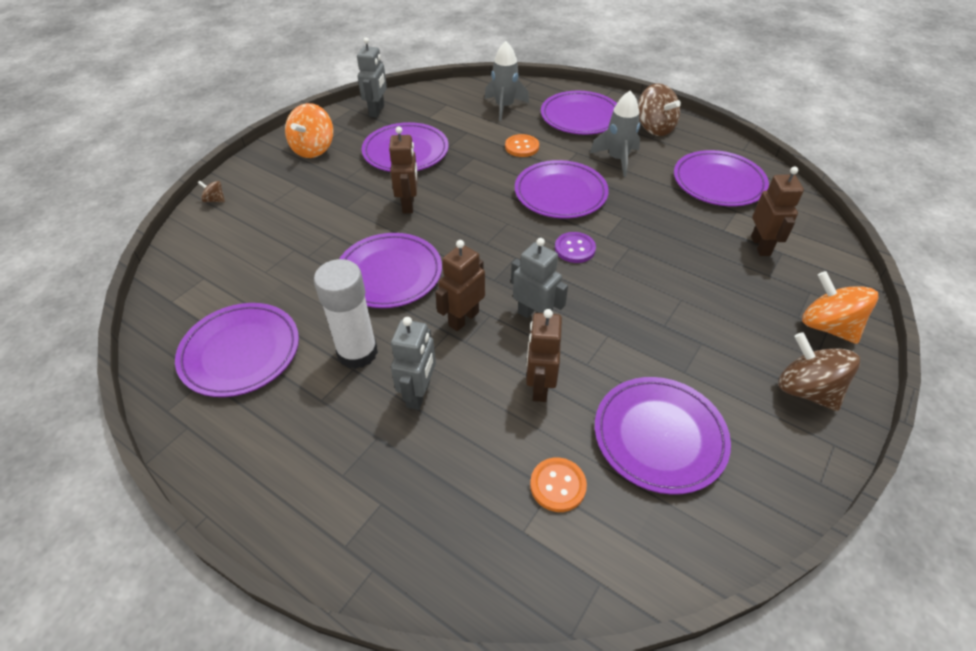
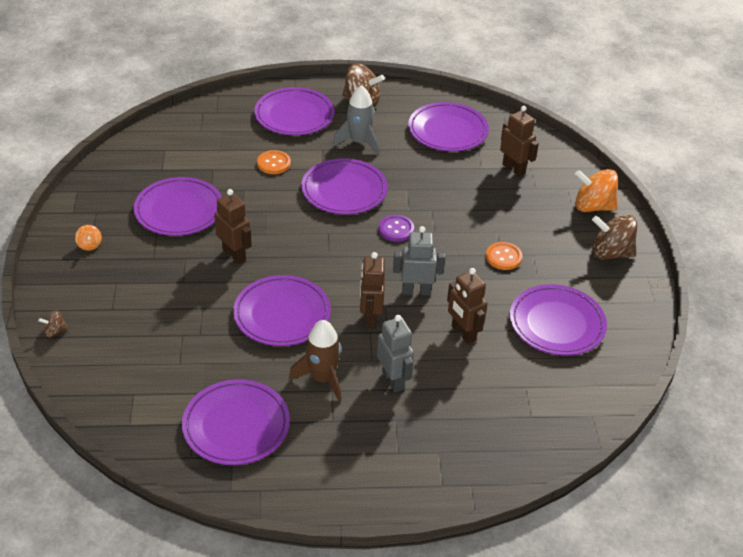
camera: 40 degrees left, 5 degrees down
(313, 149) = (89, 245): orange spinning top -> orange spinning top, size x0.47
(357, 352) = (322, 378): white glue stick -> brown rocket
(377, 111) = (105, 183): grey robot -> none
(504, 107) = (220, 131): grey rocket -> none
(558, 485) = (527, 382): orange button -> orange button (503, 257)

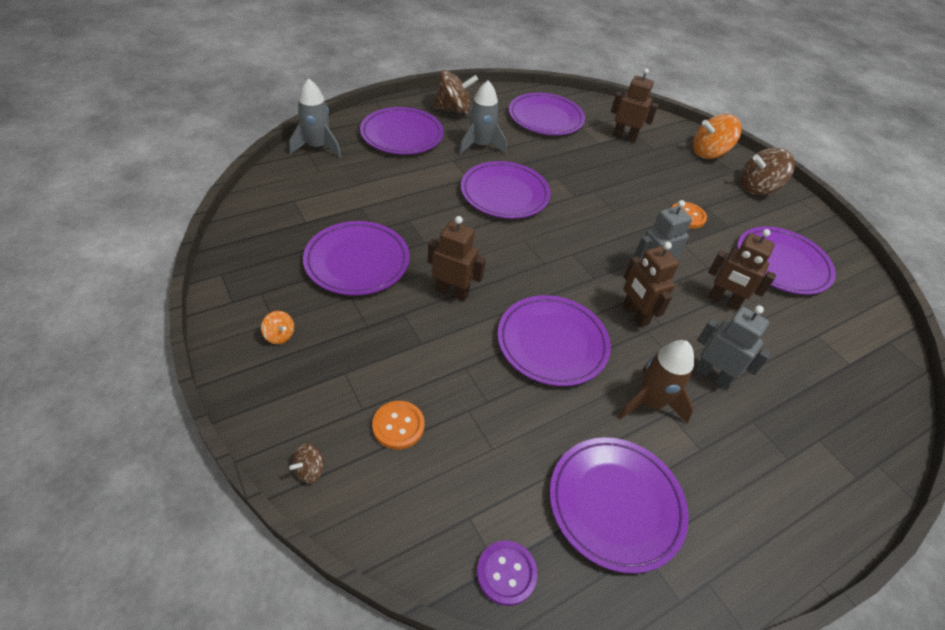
camera: 30 degrees left, 5 degrees up
(213, 109) = (317, 147): none -> grey rocket
(274, 163) = (418, 185): orange button -> orange button (398, 426)
(396, 229) = (580, 218): purple button -> purple button (506, 573)

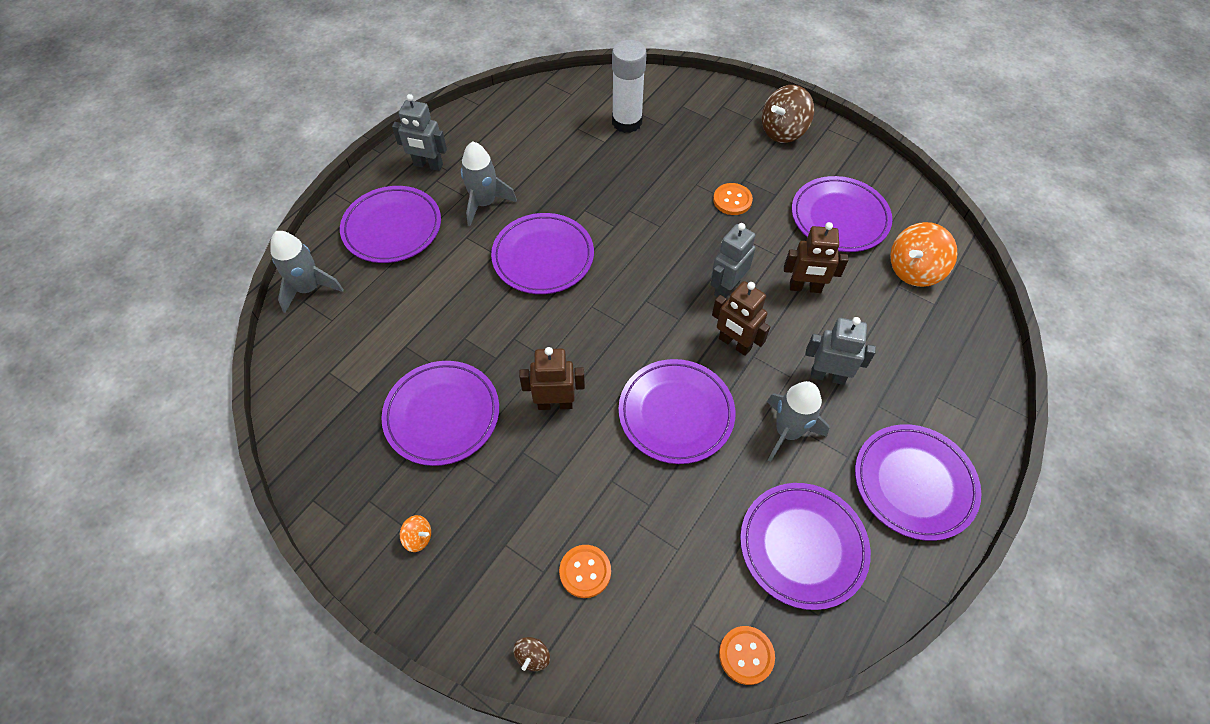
camera: 20 degrees left, 10 degrees up
(453, 109) = (428, 165): brown spinning top -> grey robot
(506, 573) = (746, 655): purple button -> orange button
(545, 118) = (533, 132): purple plate -> purple plate (914, 483)
(624, 137) = (627, 122): brown robot -> white glue stick
(650, 402) = (787, 432): brown rocket -> grey rocket
(709, 153) = (719, 105): orange spinning top -> orange spinning top (914, 270)

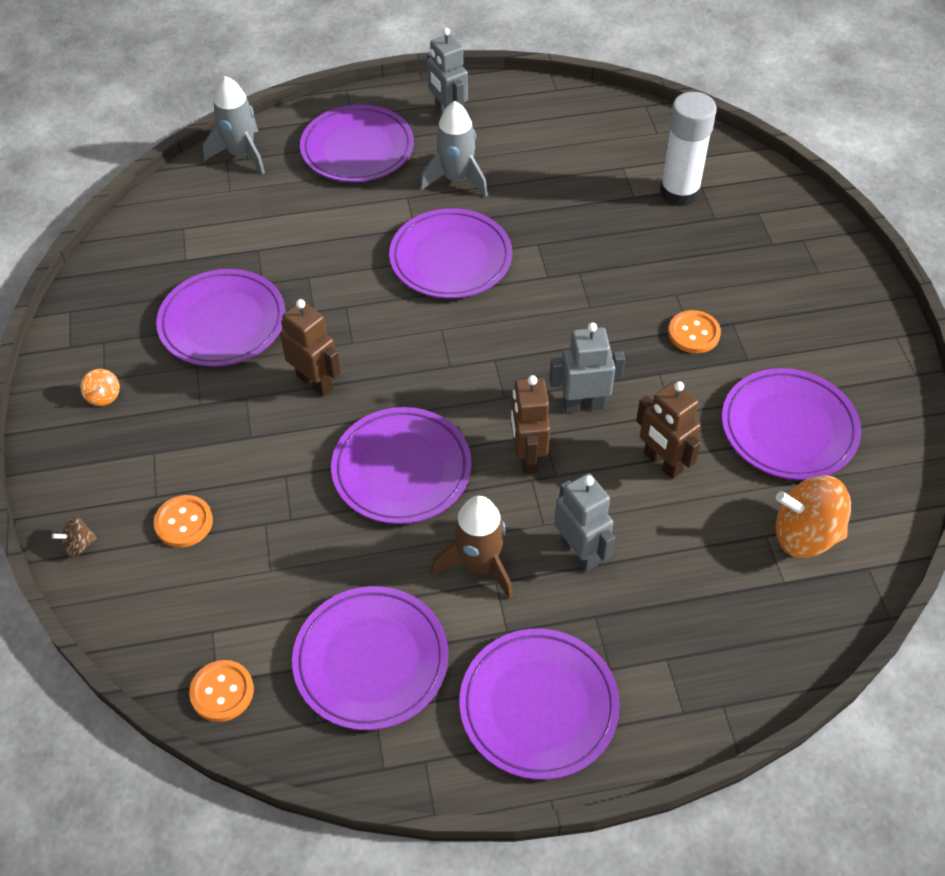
camera: 45 degrees right, 5 degrees down
(783, 131) = (839, 306): brown spinning top -> none
(787, 432) = (479, 565): grey rocket -> brown rocket

